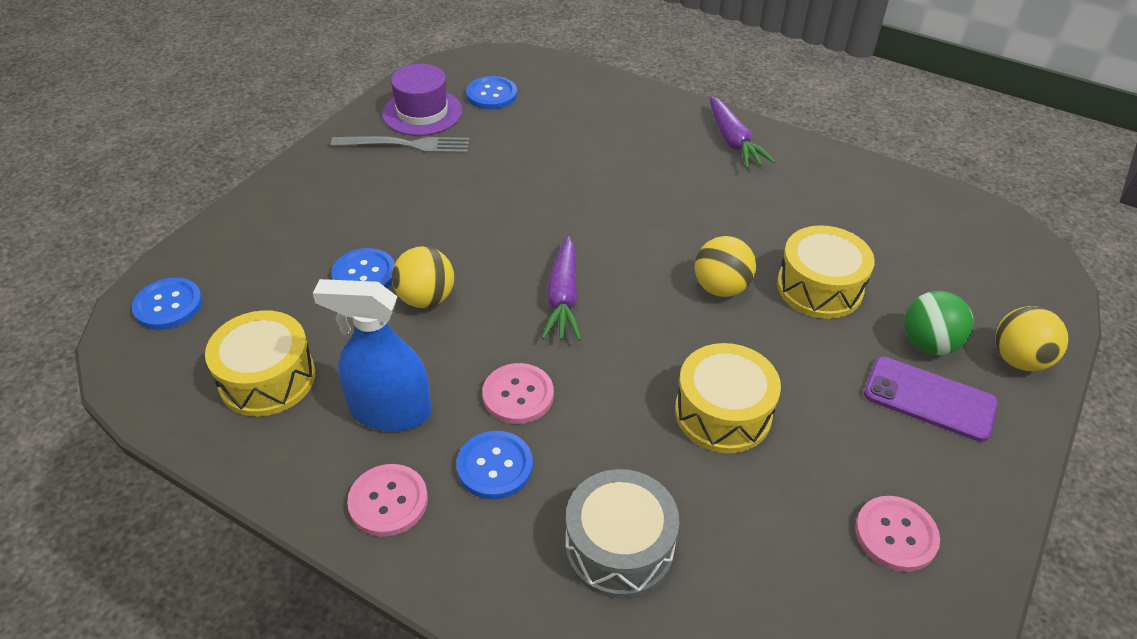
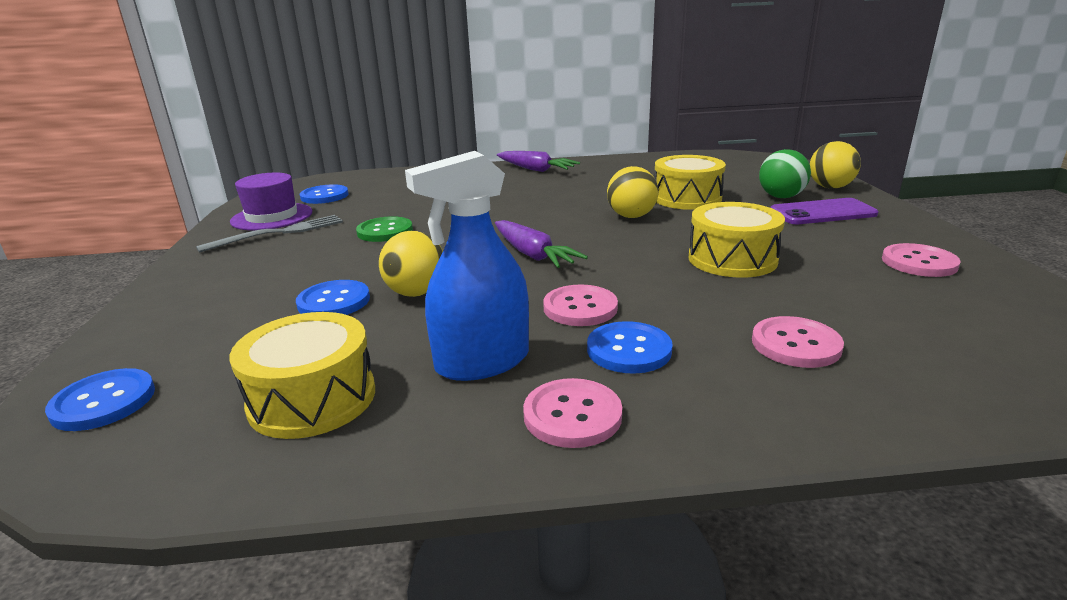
camera: 35 degrees left, 20 degrees down
(485, 189) = (385, 231): none -> green button
(619, 547) = (796, 344): grey drum -> pink button

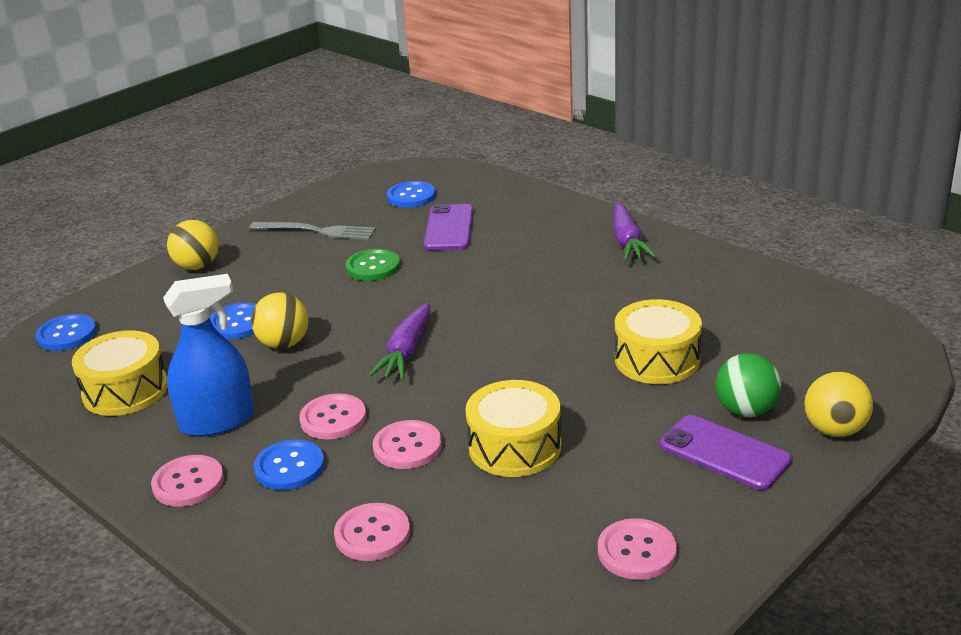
camera: 50 degrees right, 5 degrees up
(272, 217) = (342, 207): purple hat -> none
(398, 199) = (449, 228): none -> purple phone
(482, 362) = (217, 421): blue spray bottle -> blue spray bottle turned 135 degrees clockwise
(631, 216) = (559, 353): yellow ball -> yellow ball (197, 266)
(675, 292) = (407, 447): none -> pink button

